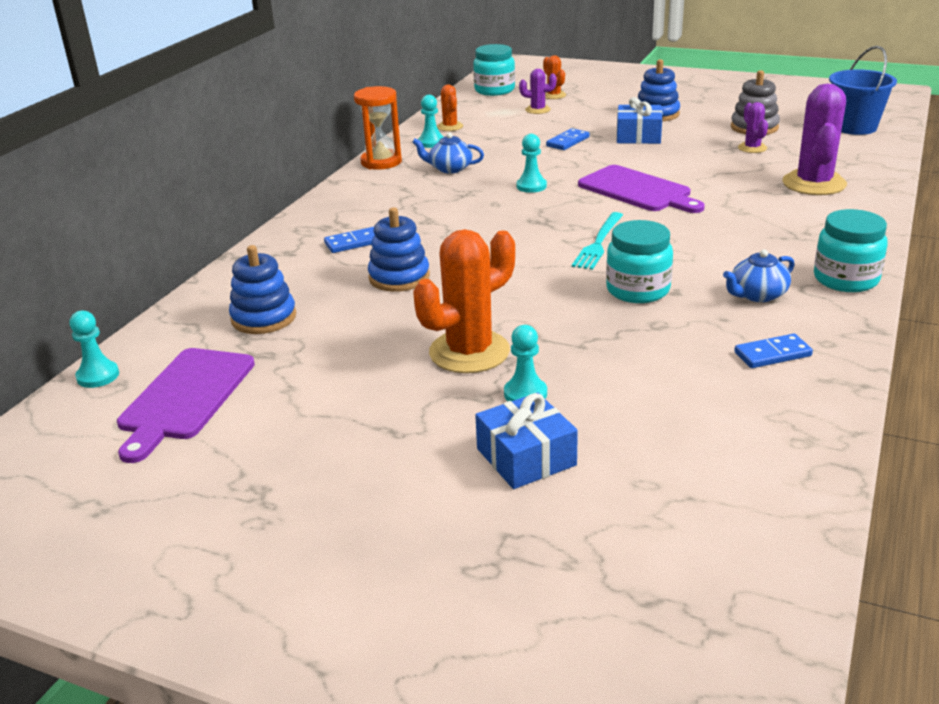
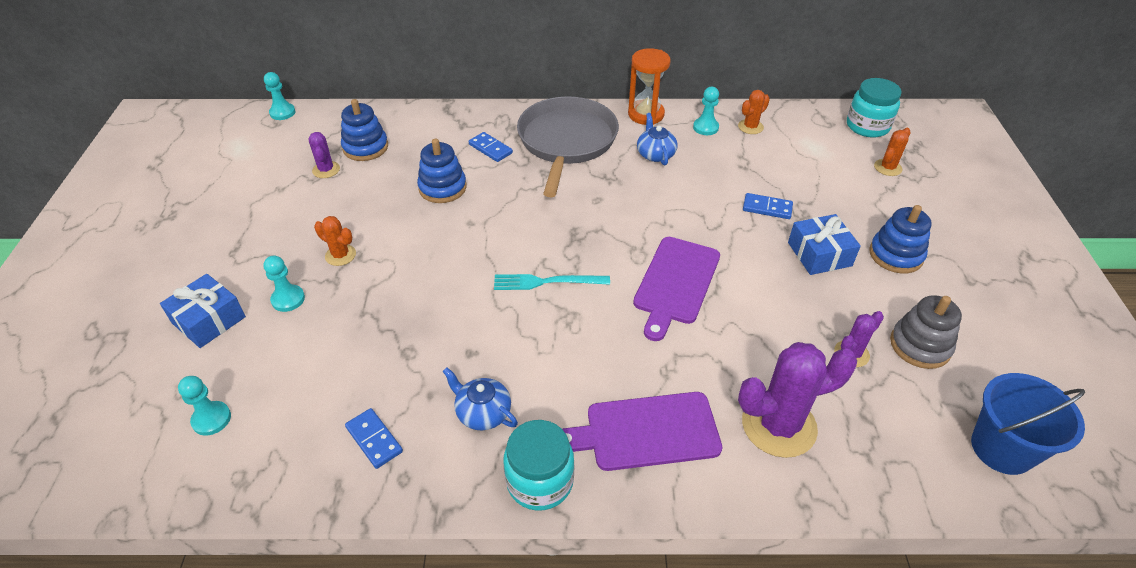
camera: 65 degrees right, 15 degrees up
(184, 398) = (263, 152): purple cutting board -> purple cutting board (646, 431)
(385, 203) = (566, 142): none -> grey pan
(469, 352) = (340, 255): orange cactus -> orange cactus, size x0.50
(531, 186) = (645, 211): turquoise pawn -> turquoise pawn (211, 419)
(538, 110) = (837, 167): purple cactus -> purple cactus (326, 170)
(638, 290) = (465, 327): turquoise jar -> none

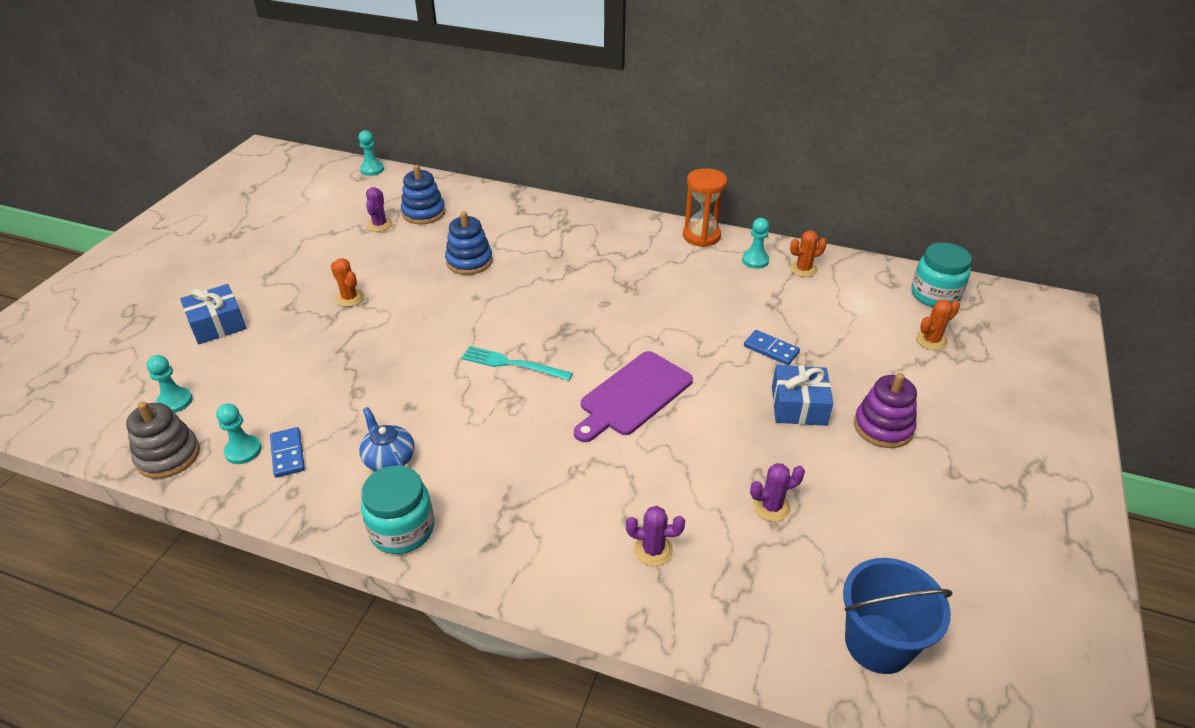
camera: 20 degrees right, 5 degrees down
(288, 299) = (287, 323): turquoise pawn -> turquoise pawn (243, 451)
(490, 149) = (533, 237): blue domino -> none
(566, 142) = (607, 245): grey pan -> none
(646, 431) = (522, 517): purple cutting board -> none
(655, 154) = (687, 274): blue teapot -> none
(778, 425) = (653, 550): purple cactus -> purple cactus, size x0.50
(895, 255) = (883, 427): blue stacking toy -> purple stacking toy
(920, 345) = (852, 520): grey stacking toy -> grey stacking toy (168, 456)

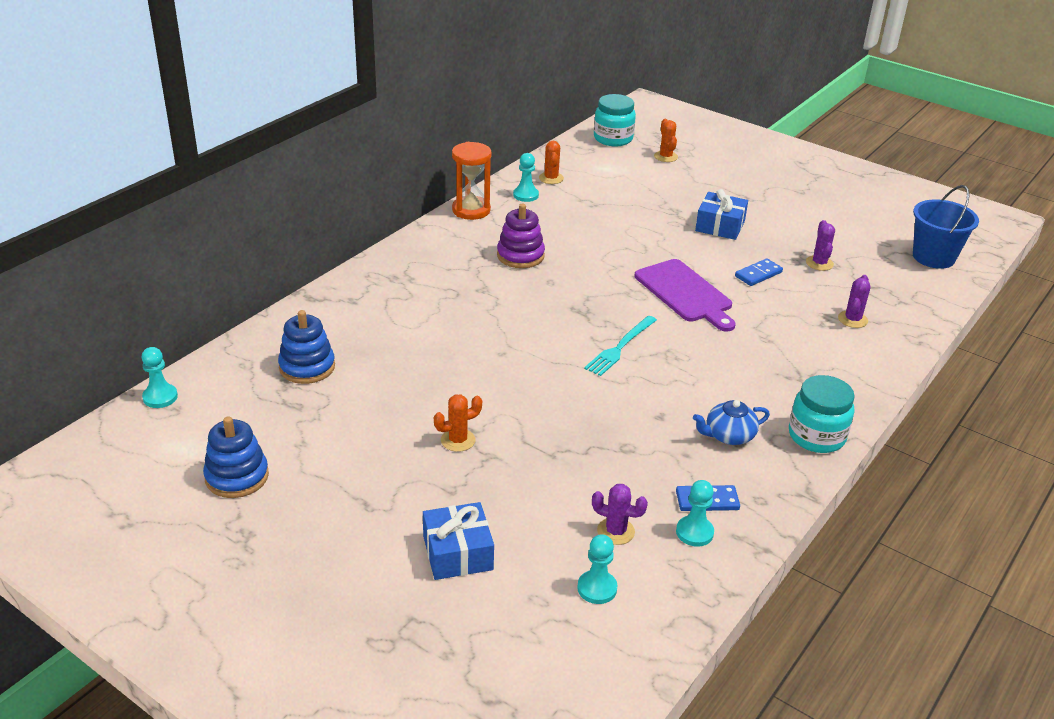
camera: 75 degrees left, 5 degrees down
(168, 456) = (688, 591): grey stacking toy -> none
(379, 225) = (310, 404): purple cactus -> purple cactus (615, 531)
(469, 261) = (433, 348): blue stacking toy -> blue stacking toy (237, 477)
(771, 349) = (650, 220): blue domino -> blue domino (758, 274)
(883, 427) = (751, 201): purple stacking toy -> purple stacking toy (520, 256)

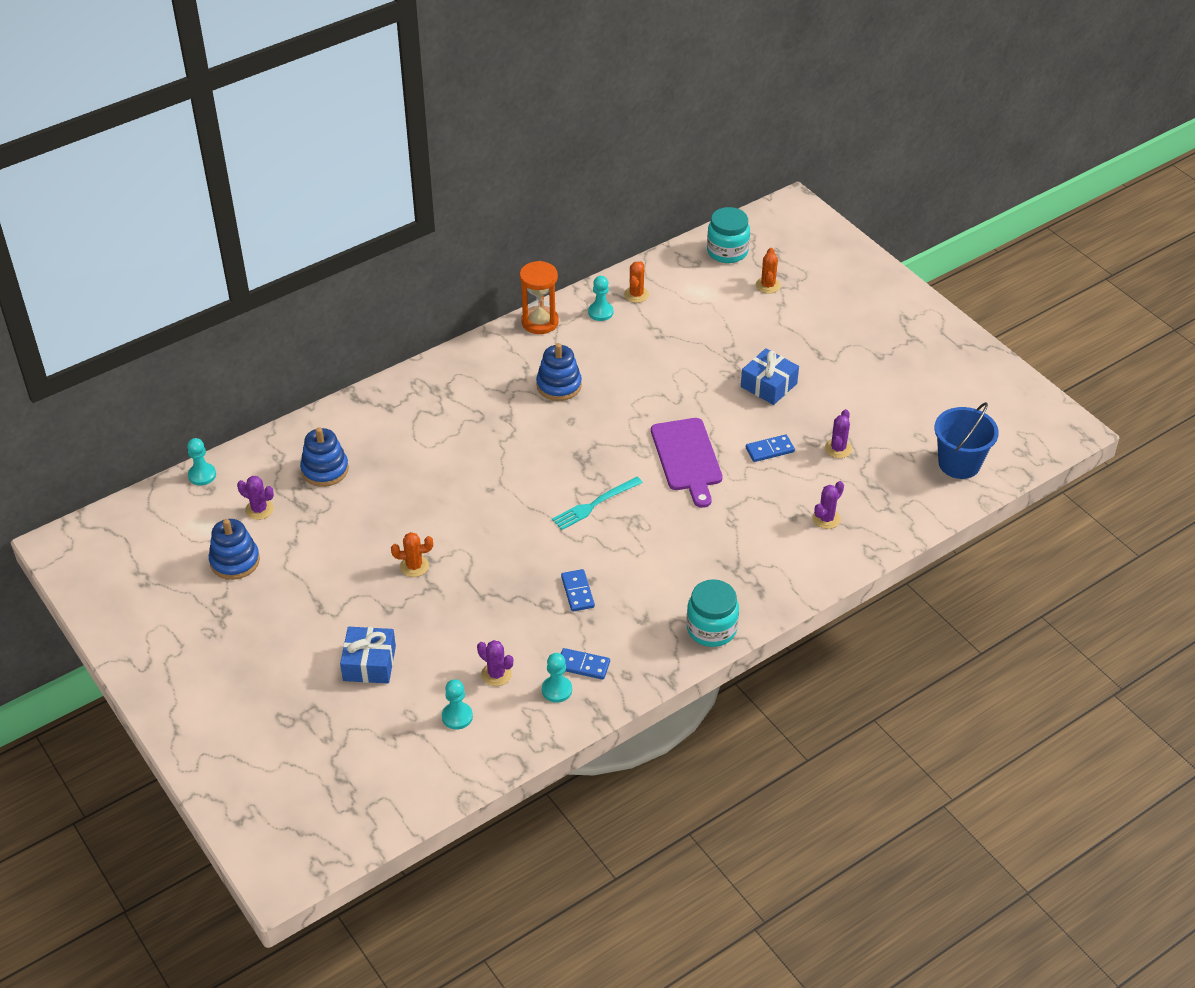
camera: 20 degrees right, 10 degrees up
(245, 418) = (259, 509): none -> purple cactus
(520, 256) = (559, 385): purple stacking toy -> blue stacking toy
(654, 430) = (577, 592): none -> blue domino
(728, 435) = (637, 611): blue teapot -> none

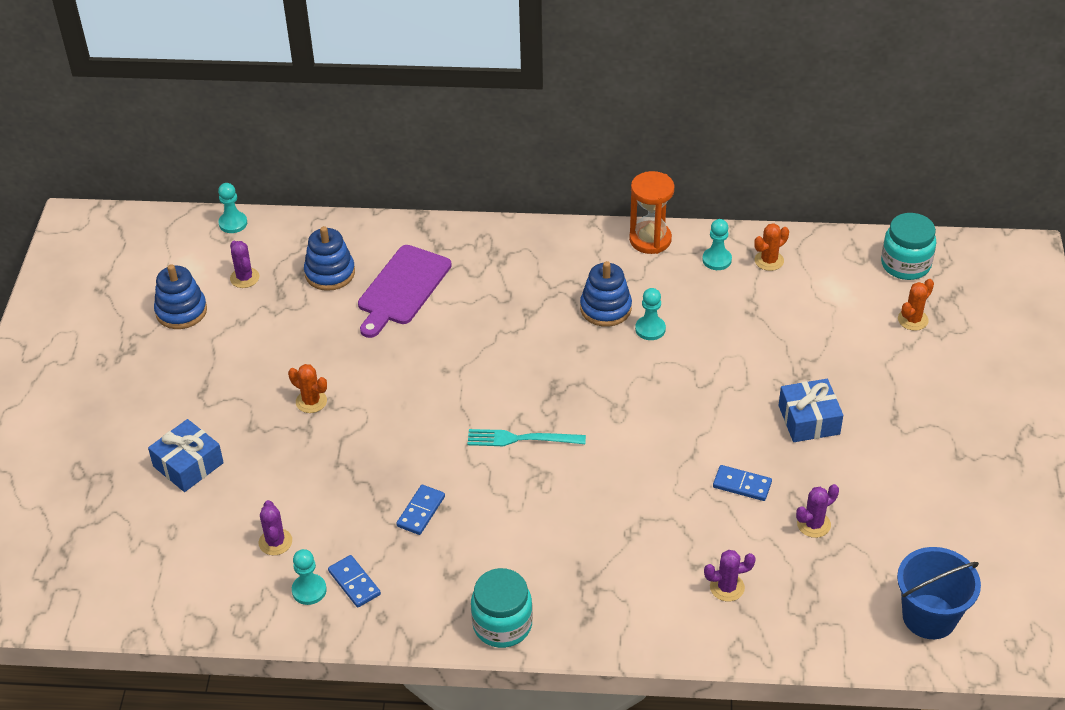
camera: 40 degrees right, 0 degrees up
(457, 716) = (205, 558): turquoise pawn -> turquoise pawn (650, 329)
(687, 458) = (652, 445): purple cutting board -> purple cutting board (402, 288)

